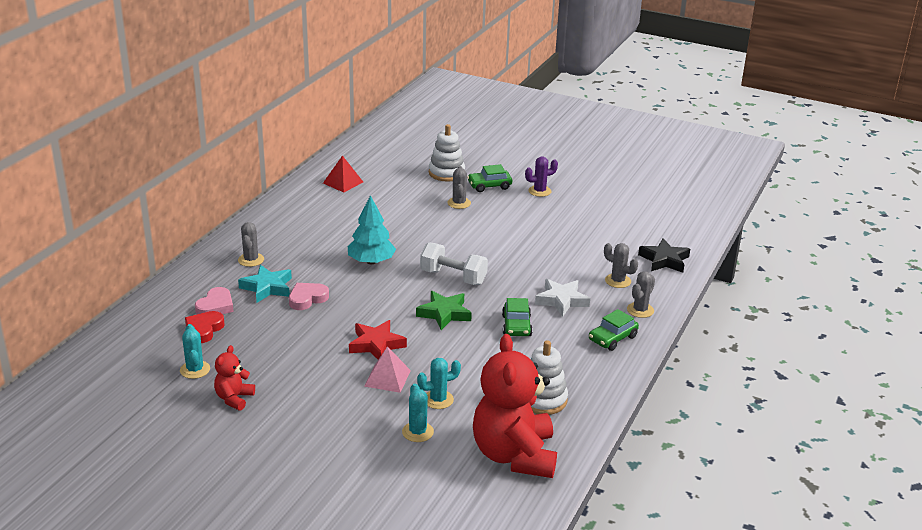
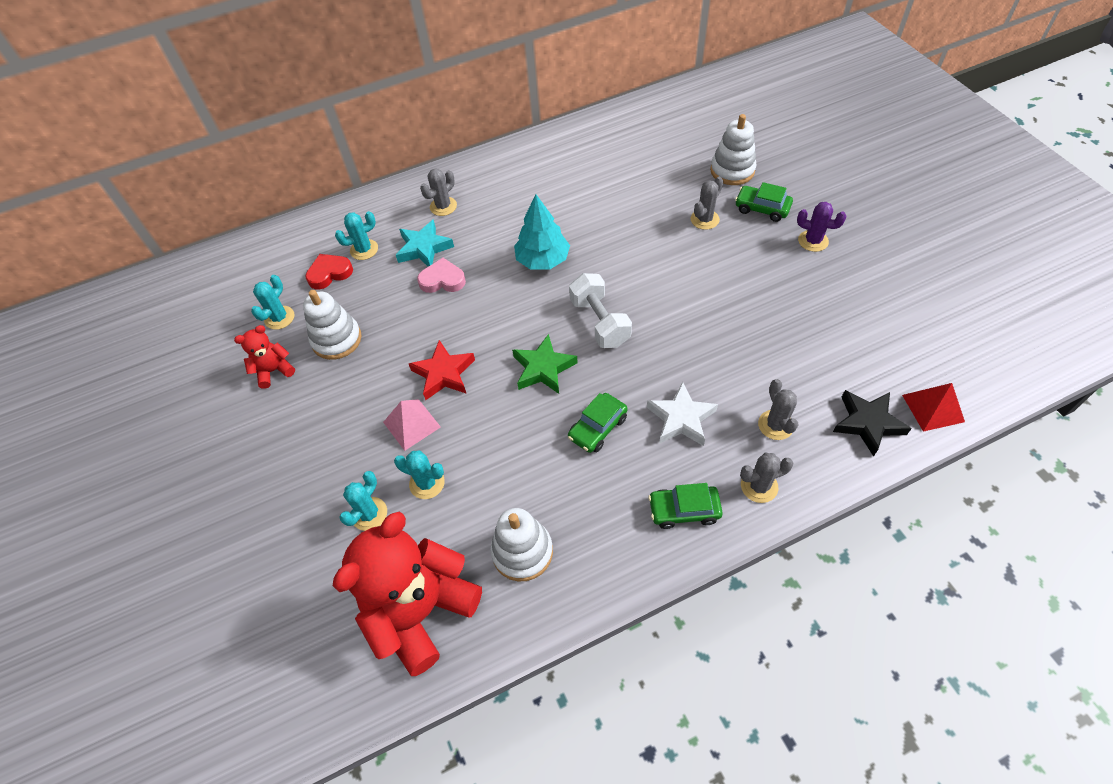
camera: 45 degrees right, 25 degrees up
(215, 306) = (364, 250): pink heart -> turquoise cactus
(264, 361) = (337, 339): none -> white stacking toy
(343, 182) = (615, 141): red pyramid -> red pyramid (933, 408)

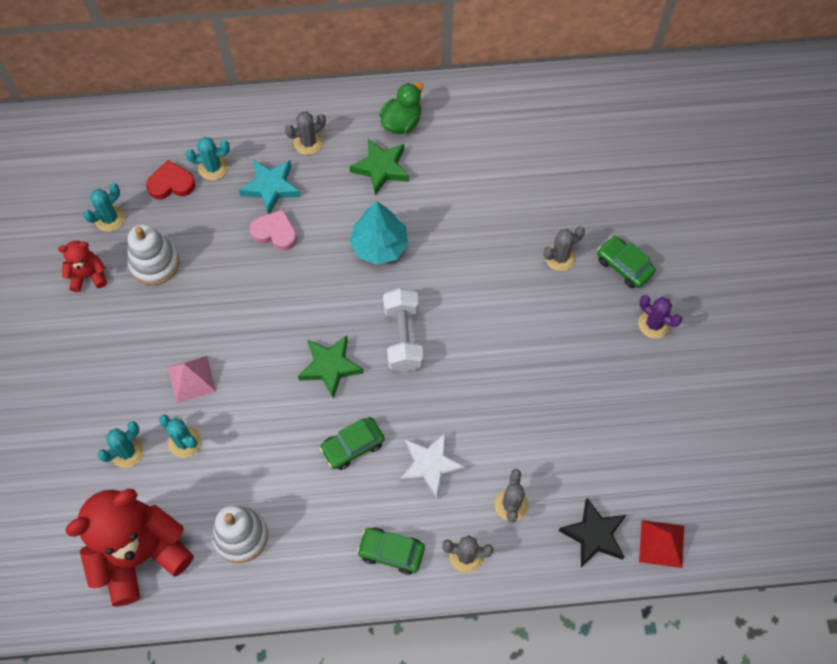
camera: 15 degrees right, 10 degrees up
(443, 374) = (238, 338): red star -> none
(516, 205) = (381, 168): none -> green star
(518, 169) = (401, 122): none -> green duck
(732, 170) = (619, 207): white stacking toy -> none

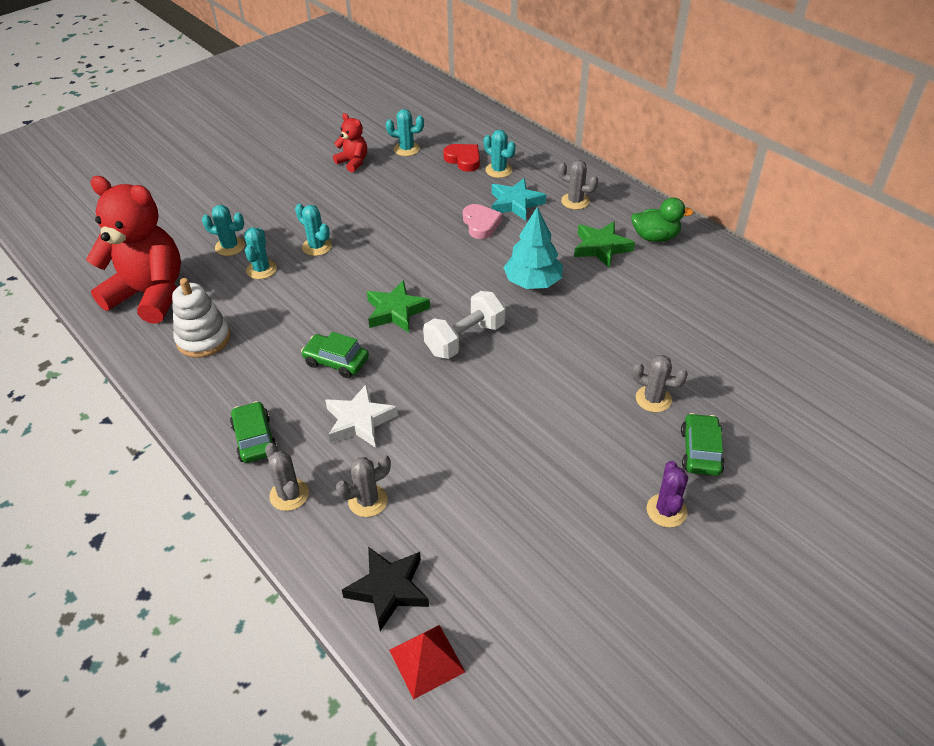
camera: 55 degrees right, 20 degrees down
(154, 263) = (393, 184): white stacking toy -> none
(191, 379) = (317, 247): pink pyramid -> turquoise cactus

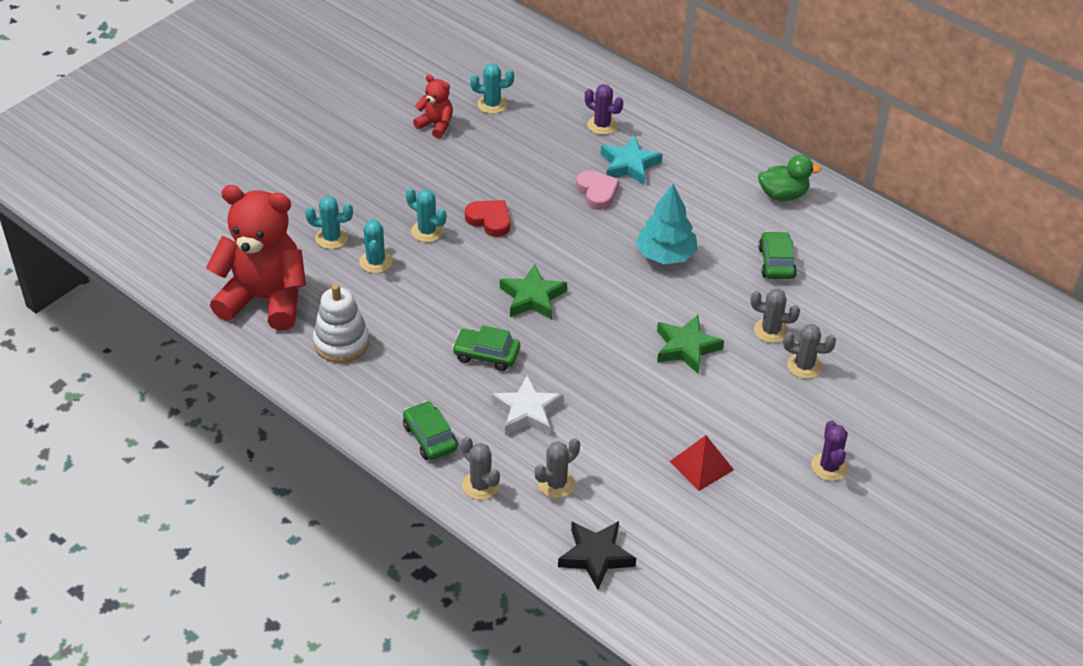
camera: 10 degrees left, 0 degrees up
(426, 661) = (644, 608): red pyramid -> red pyramid (701, 465)
(463, 160) = (560, 114): red heart -> red heart (489, 220)
(465, 339) = (610, 321): white dumbbell -> none
(499, 170) = (602, 125): turquoise cactus -> purple cactus
(575, 201) = (692, 158): grey cactus -> grey cactus (770, 331)
(601, 248) = (729, 211): green star -> green star (686, 348)
(700, 451) = (853, 411): green car -> green car (776, 262)

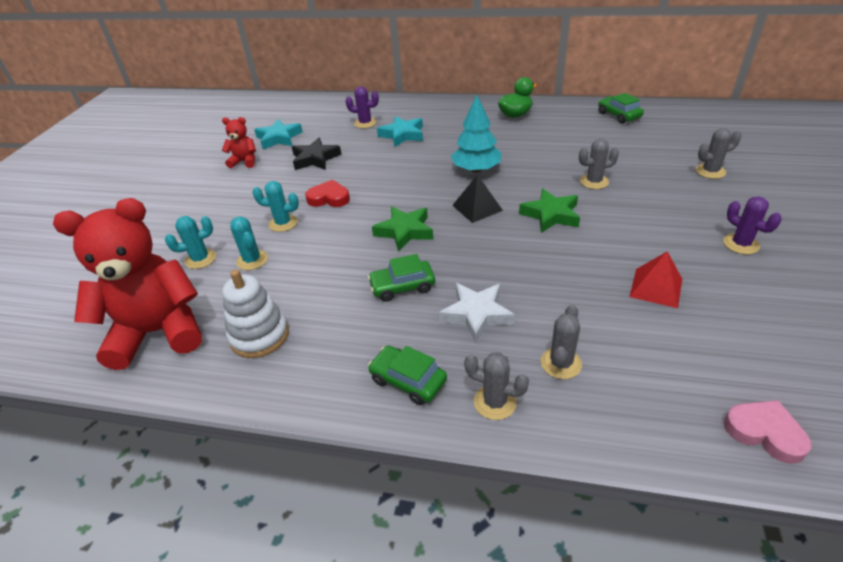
camera: 25 degrees left, 5 degrees down
(492, 104) = (279, 138): turquoise cactus -> turquoise star
(596, 556) = (665, 414): black star -> black star (315, 159)
(597, 192) = (394, 155): pink heart -> pink heart (764, 432)
(623, 304) = (477, 207): none -> black pyramid
(776, 262) = (552, 146): green car -> green car (619, 115)
(804, 366) = (640, 192): grey cactus -> grey cactus (710, 171)

